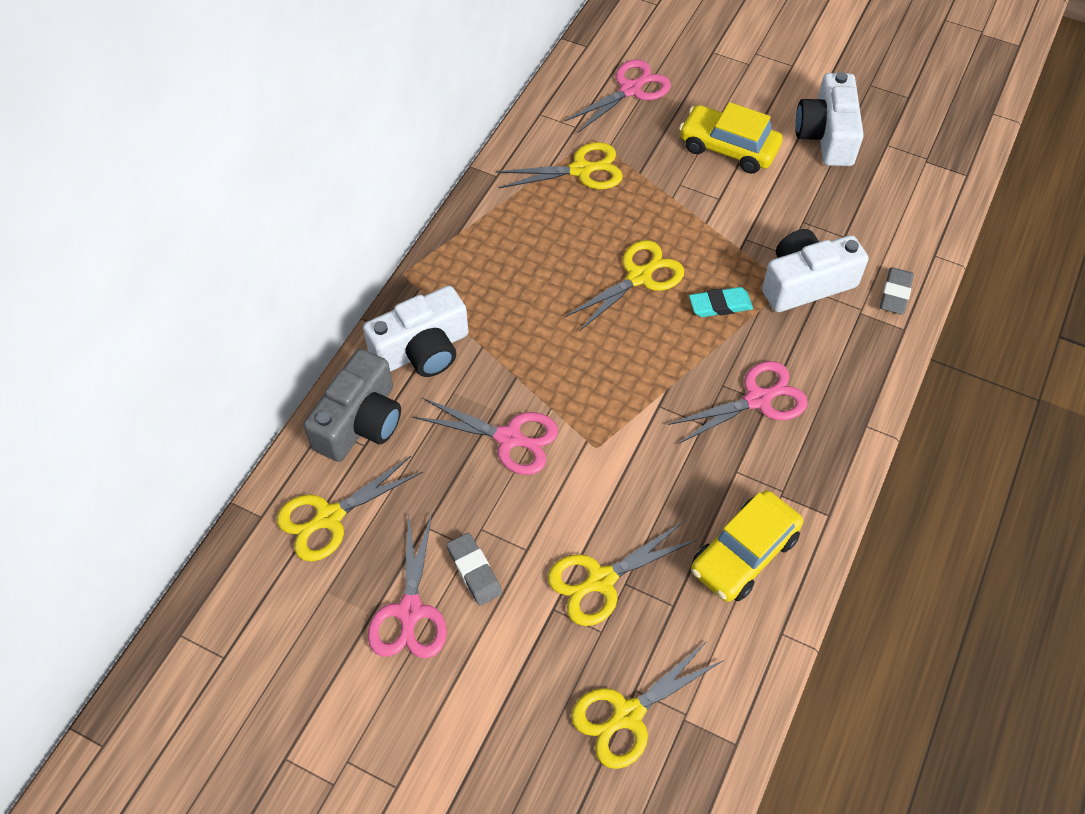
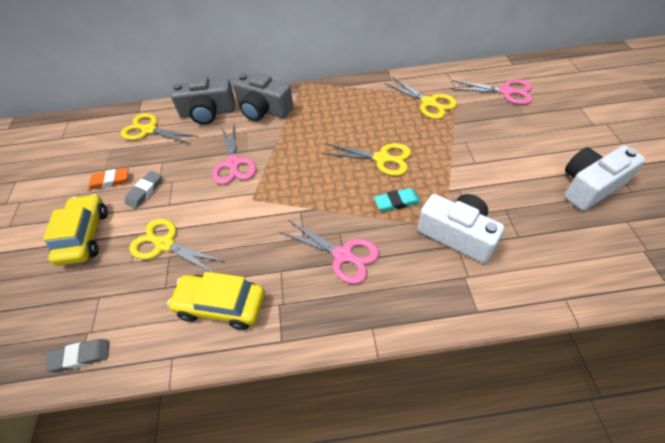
camera: 60 degrees right, 5 degrees down
(410, 611) = (110, 181): pink scissors -> orange eraser
(422, 350) = (263, 110): white camera -> grey camera
(628, 715) = (80, 302): yellow scissors -> none
(720, 305) = (397, 202): turquoise eraser -> turquoise eraser turned 60 degrees counterclockwise
(728, 148) = (517, 148): yellow car -> yellow car (84, 236)
(895, 294) = (502, 290): grey eraser -> grey eraser (80, 356)

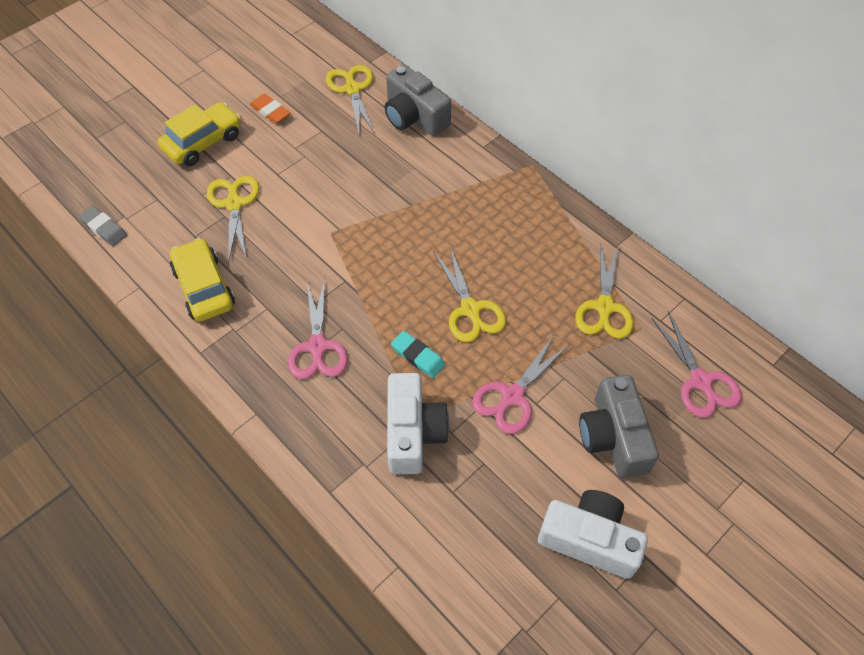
camera: 50 degrees right, 5 degrees up
(145, 191) = (278, 145): grey eraser -> none
(233, 163) = (363, 187): pink scissors -> pink scissors (512, 396)
(263, 110) = (458, 160): grey camera -> grey camera (613, 437)

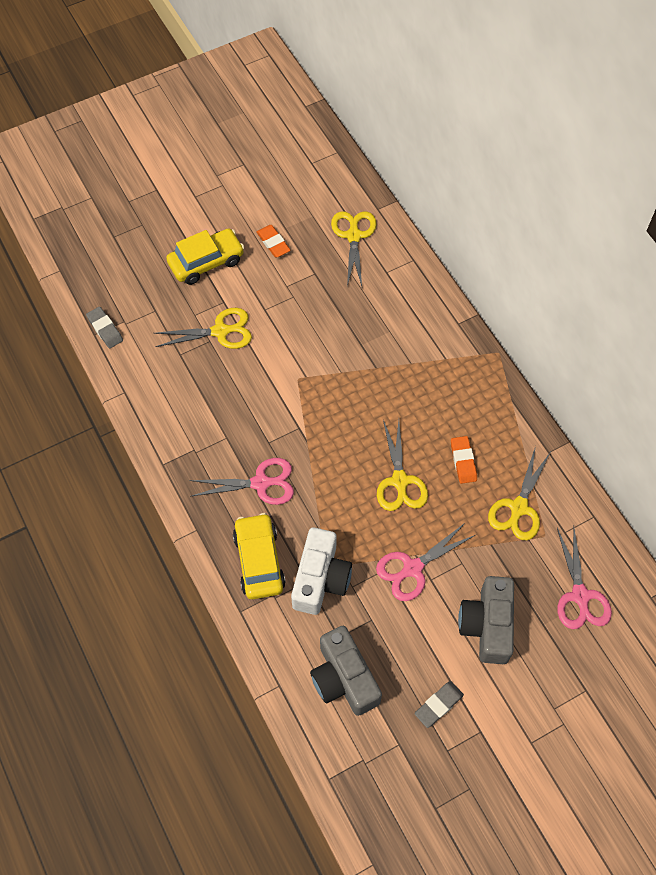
camera: 15 degrees right, 5 degrees up
(204, 287) = (178, 406): yellow car -> yellow car (259, 561)
(234, 204) = (220, 331): yellow scissors -> yellow scissors turned 75 degrees clockwise
(317, 346) = (260, 483): pink scissors -> pink scissors turned 105 degrees counterclockwise
(414, 116) = (403, 277): grey camera -> grey camera (344, 678)
(418, 356) = (342, 513): turquoise eraser -> none
(531, 275) = (463, 461): none -> orange eraser
(589, 539) = (438, 705): white camera -> grey eraser

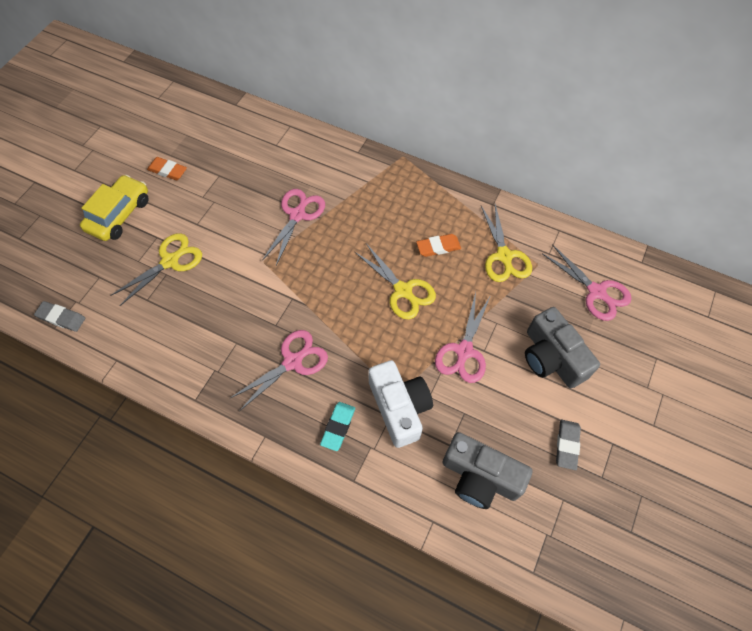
camera: 35 degrees left, 0 degrees up
(259, 561) = (338, 427): yellow car -> turquoise eraser
(353, 236) = (230, 132): yellow scissors -> none
(357, 353) = (297, 215): none -> pink scissors
(463, 461) = (438, 247): orange eraser -> orange eraser turned 60 degrees counterclockwise

